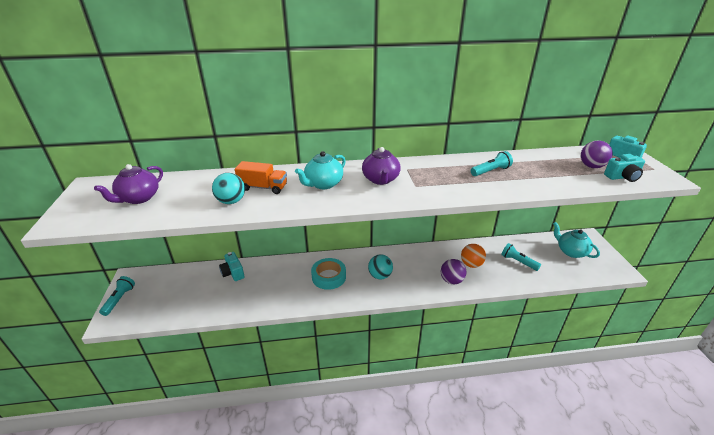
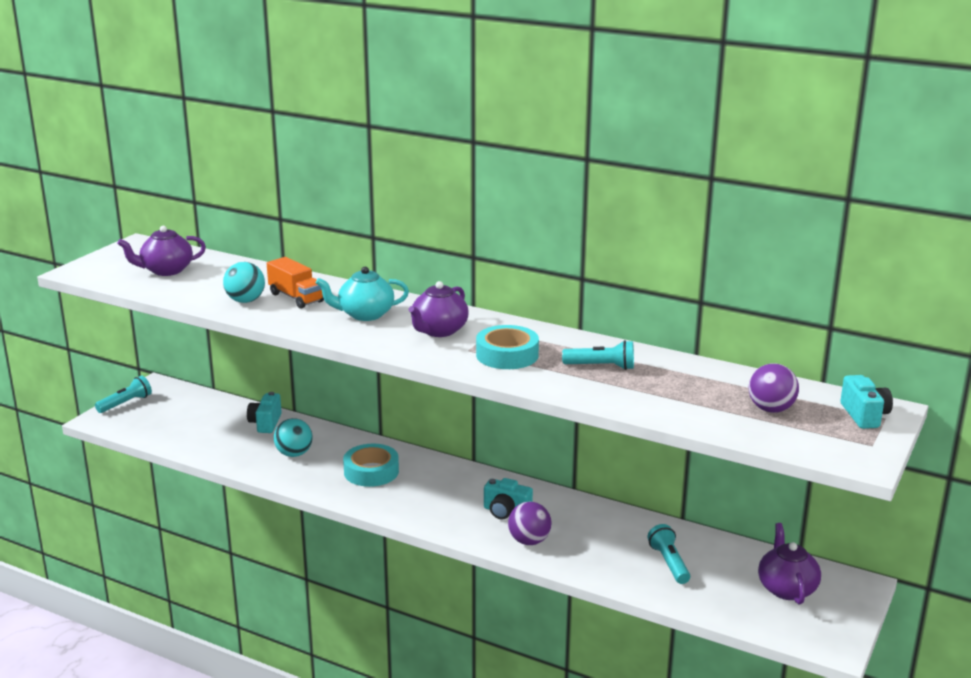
camera: 35 degrees right, 10 degrees down
(380, 276) = (438, 496): turquoise ball -> turquoise ball (294, 454)
(438, 181) = (507, 355): none -> turquoise tape
(471, 264) = (588, 536): orange ball -> none
(571, 251) = (786, 588): turquoise teapot -> purple teapot
(622, 177) = (788, 435): turquoise camera -> turquoise camera (506, 512)

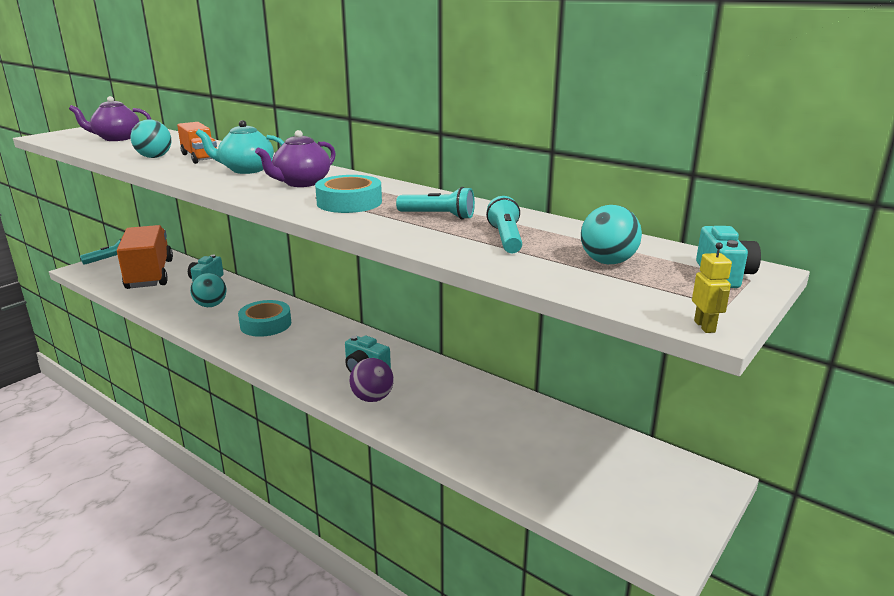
camera: 10 degrees right, 0 degrees up
(192, 420) = (150, 274): none -> orange truck
(669, 563) = (504, 434): turquoise flashlight -> turquoise flashlight (506, 239)
(771, 409) = (607, 262): purple ball -> turquoise ball
(786, 588) = (625, 476): purple teapot -> none
(861, 465) = (705, 326): none -> yellow robot

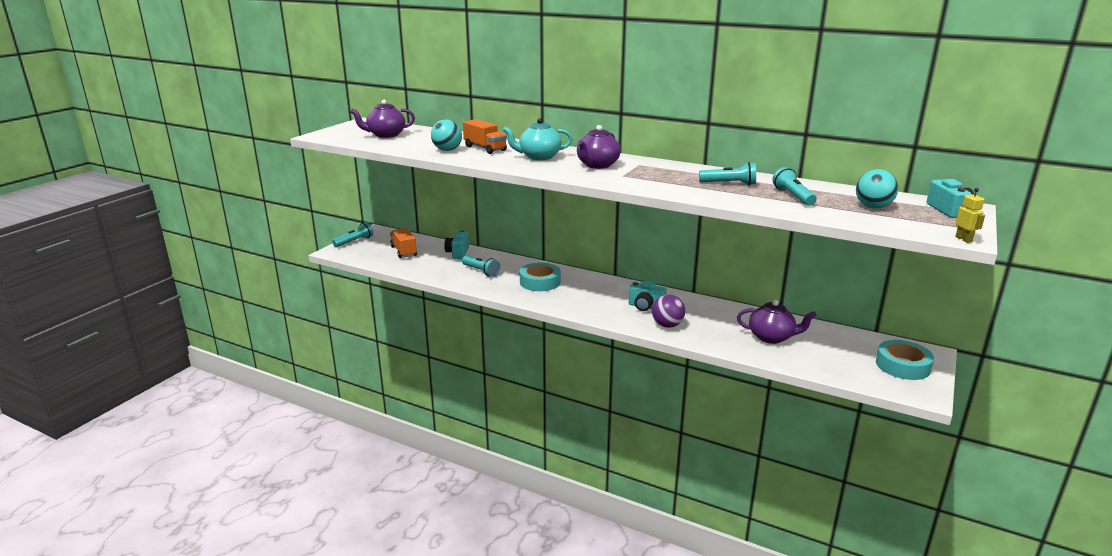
camera: 10 degrees left, 0 degrees up
(150, 274) = (404, 251): orange truck -> orange truck, size x0.54
(211, 305) = (481, 271): turquoise ball -> turquoise flashlight
(349, 202) = (654, 178): turquoise tape -> turquoise tape (902, 366)
(498, 430) = (771, 337): none -> purple teapot

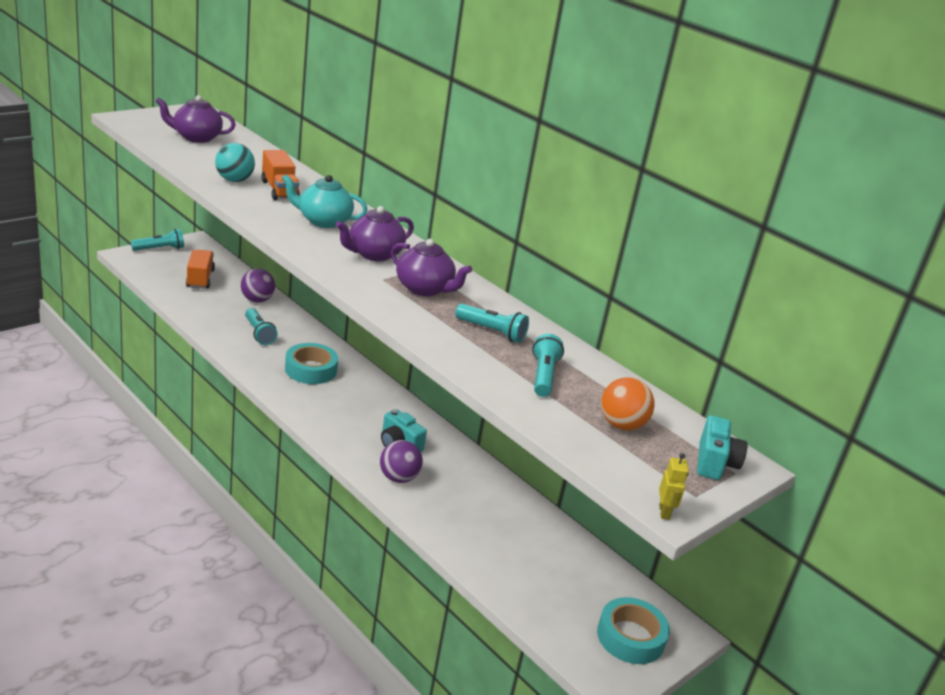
camera: 15 degrees right, 5 degrees up
(458, 253) = (257, 300): turquoise camera -> purple ball
(771, 337) = (507, 539): purple teapot -> purple teapot (425, 289)
(873, 207) = (621, 425): turquoise ball -> orange ball

